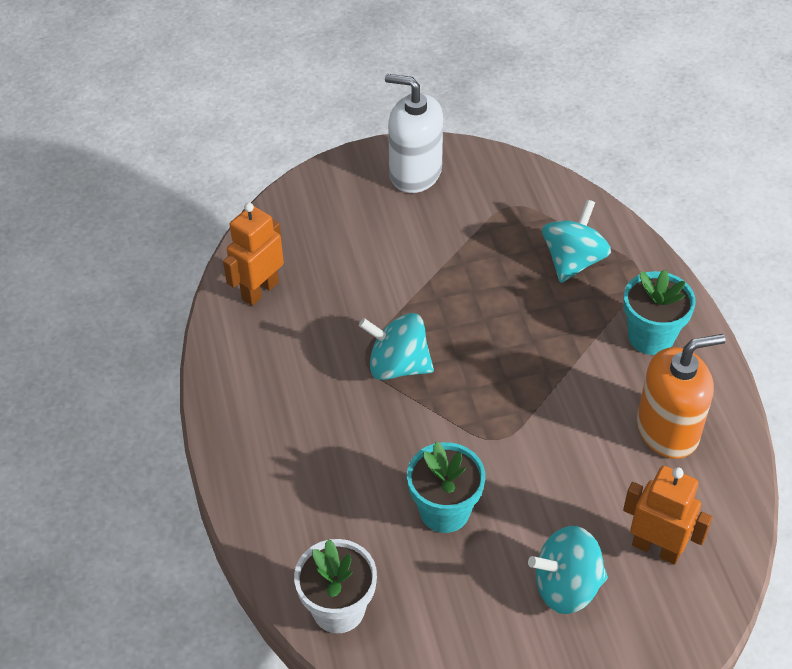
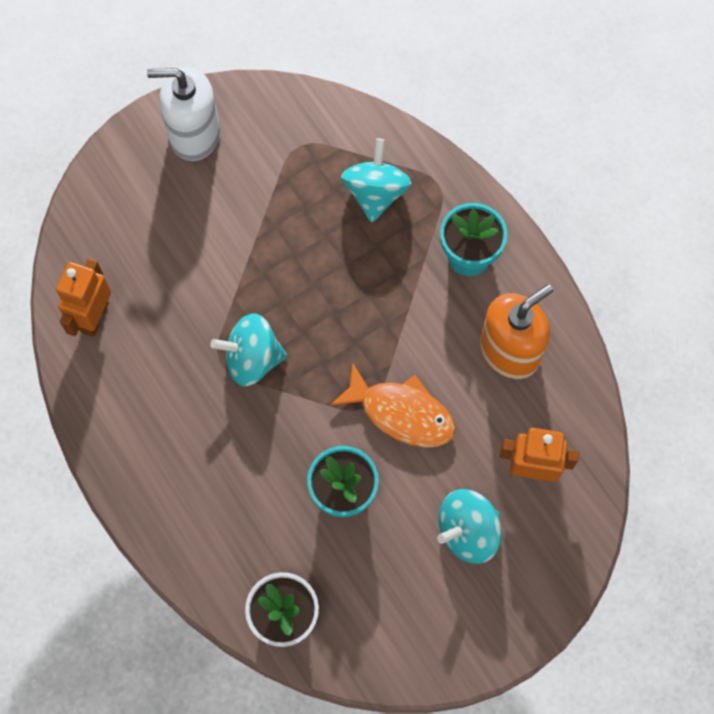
camera: 20 degrees left, 20 degrees up
(532, 454) = (401, 413): none -> orange fish

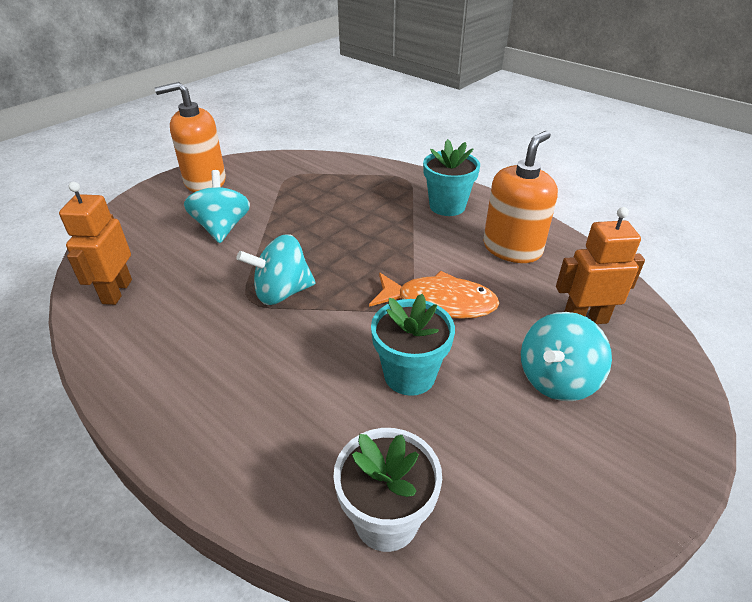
camera: 15 degrees left, 30 degrees down
(194, 134) = (205, 182): white soap dispenser -> orange soap dispenser
(375, 193) = (358, 188): turquoise spinning top -> turquoise spinning top (222, 228)

